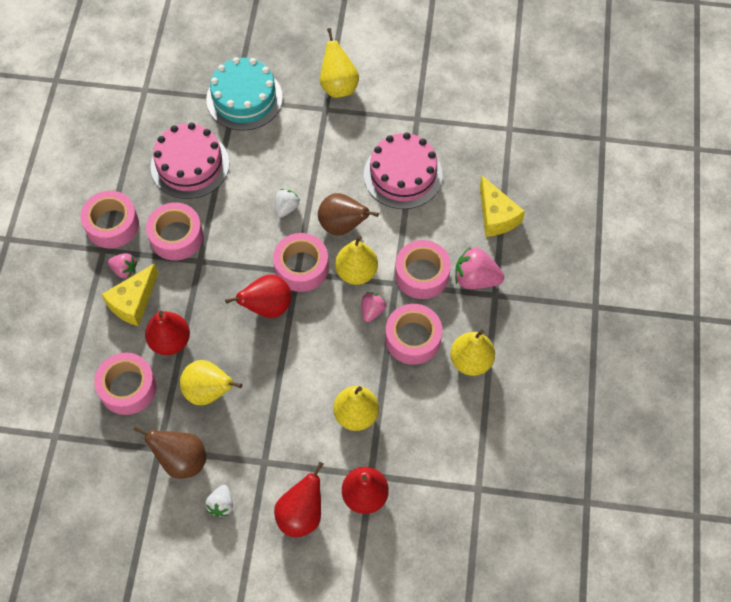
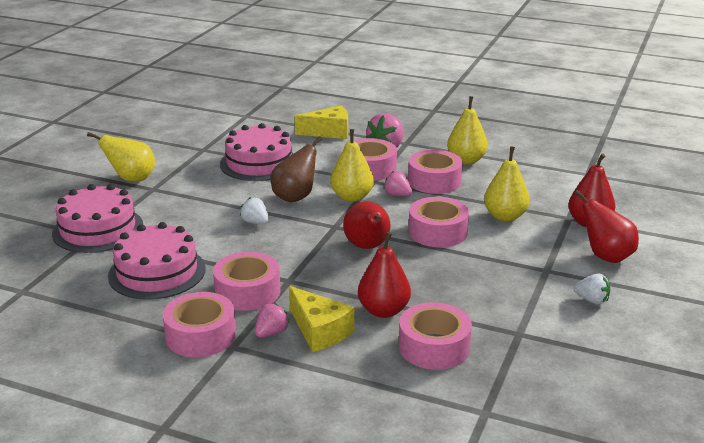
camera: 75 degrees left, 35 degrees down
(181, 460) = (536, 319): brown pear -> none
(209, 391) = (456, 293): yellow pear -> none
(244, 98) = (98, 229): turquoise cake -> pink cake
(301, 267) = (330, 223): pink tape -> pink tape (438, 232)

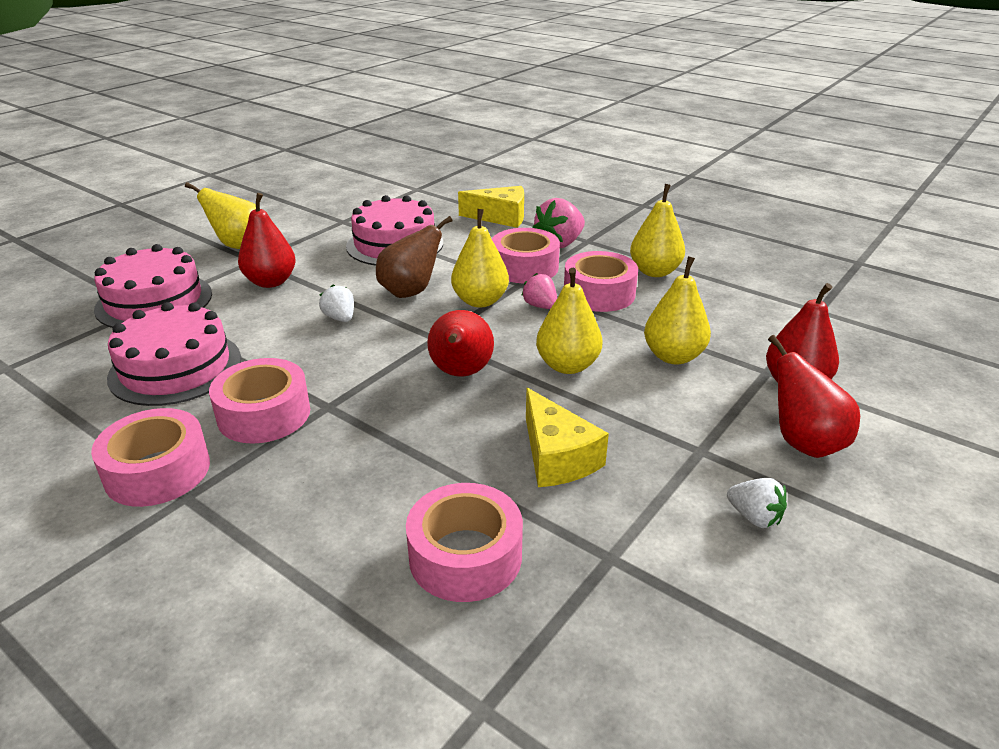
camera: 15 degrees right, 5 degrees up
(271, 333) = (251, 485): pink strawberry -> none
(319, 331) = (317, 494): yellow cheese -> yellow cheese (557, 457)
(383, 311) = (426, 477): red pear -> red pear (271, 282)
(438, 232) = (567, 365): pink tape -> yellow pear

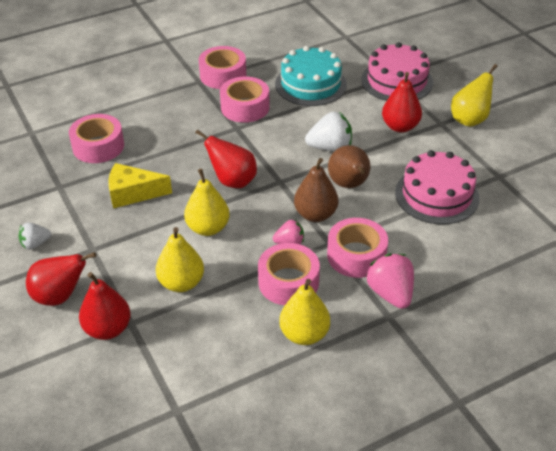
camera: 115 degrees right, 10 degrees up
(175, 367) = (310, 84): pink cake -> turquoise cake
(340, 318) = (330, 147): white strawberry -> white strawberry, size x1.67
(480, 301) = (315, 214): yellow pear -> brown pear
(500, 217) = (469, 274): yellow cheese -> none

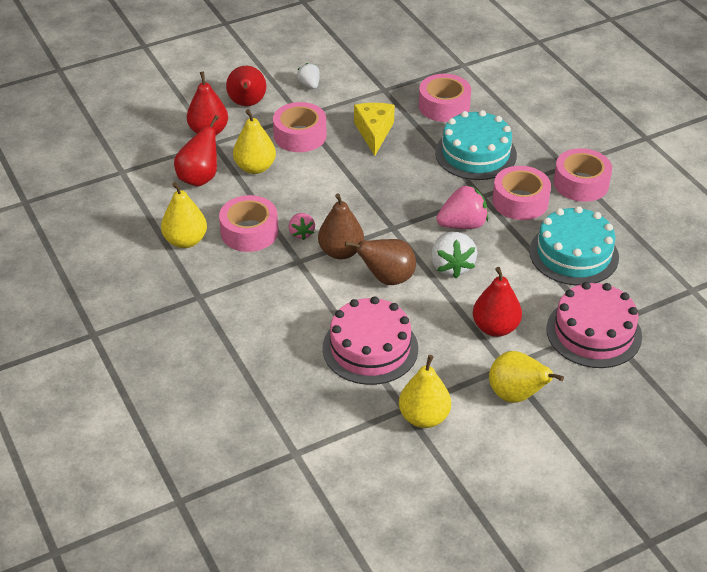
camera: 90 degrees right, 0 degrees up
(176, 129) = (475, 154): none -> turquoise cake
(208, 228) = (324, 180): yellow pear -> yellow pear (424, 417)
(232, 181) = (392, 195): red pear -> red pear (199, 178)
(356, 255) = (280, 278): pink tape -> pink tape (300, 135)
(390, 293) = (227, 299): pink strawberry -> pink strawberry (463, 225)

